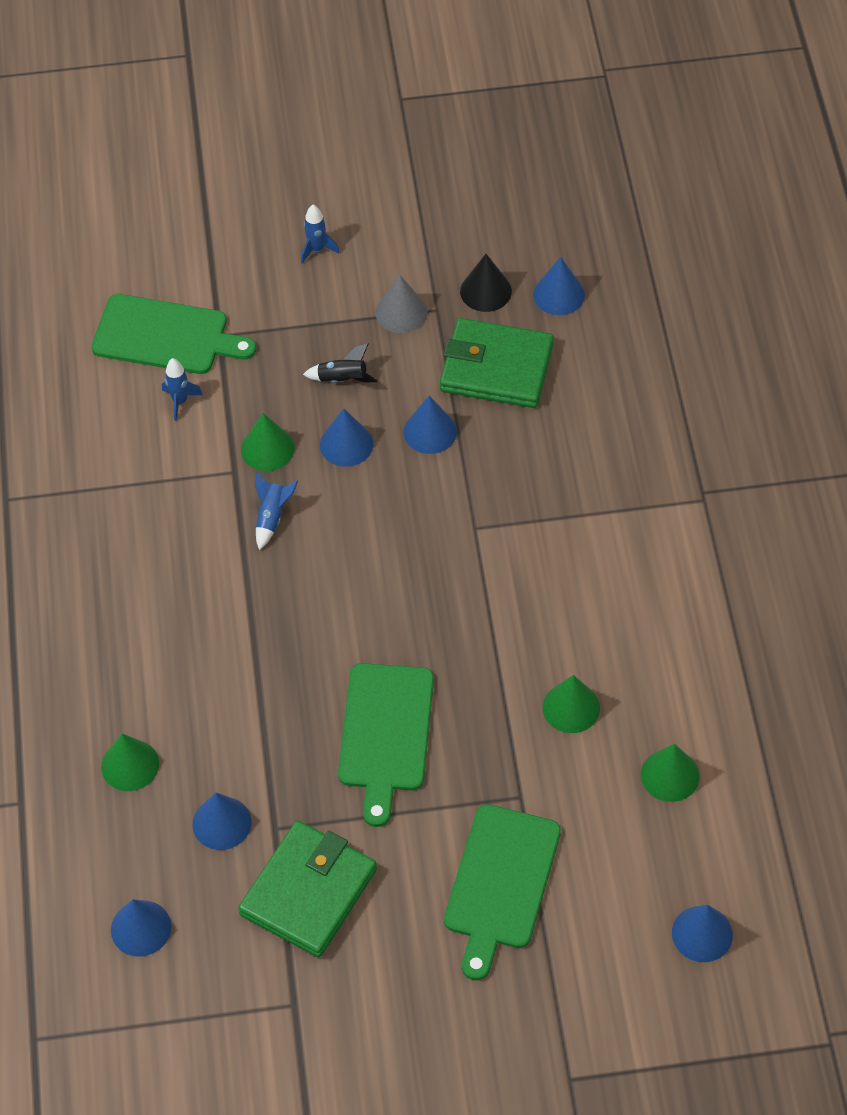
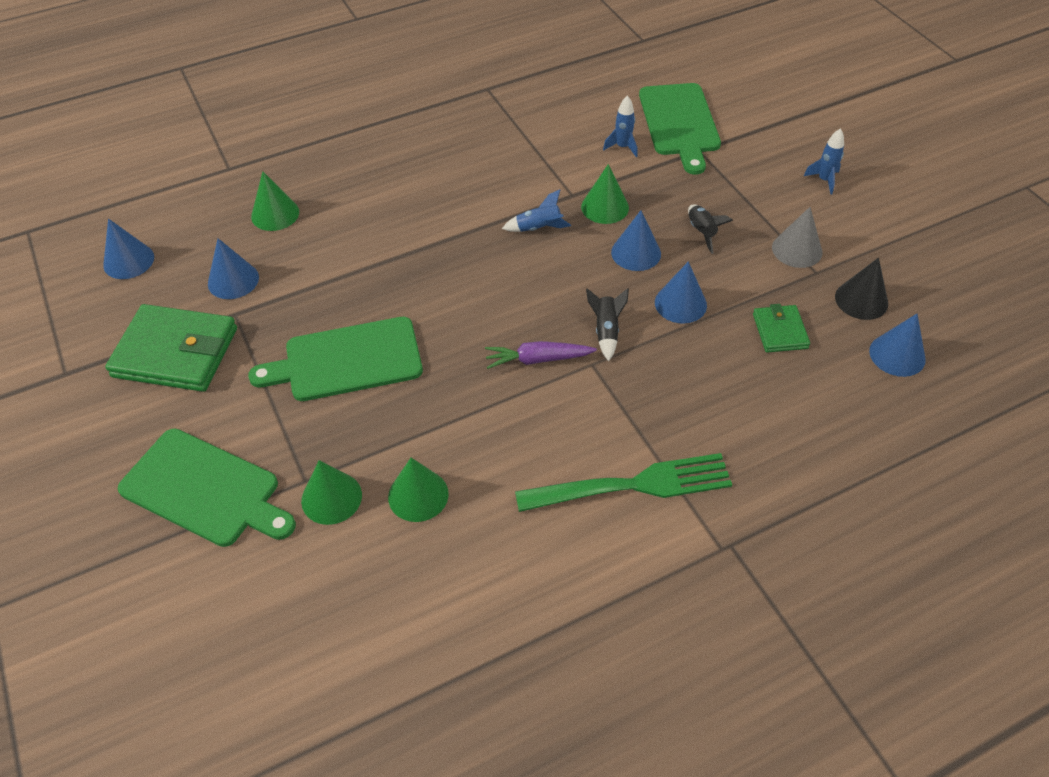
camera: 70 degrees right, 5 degrees down
(439, 503) = (606, 331): none -> black rocket
(451, 570) = (537, 359): none -> purple carrot
(496, 368) = (780, 331): green wallet -> green wallet, size x0.52
(500, 883) = (205, 490): green cutting board -> green cutting board turned 150 degrees counterclockwise
(621, 541) = (632, 485): none -> green fork
(670, 775) = (362, 607): green cone -> green cone (331, 498)
(702, 933) = (171, 692): blue cone -> none

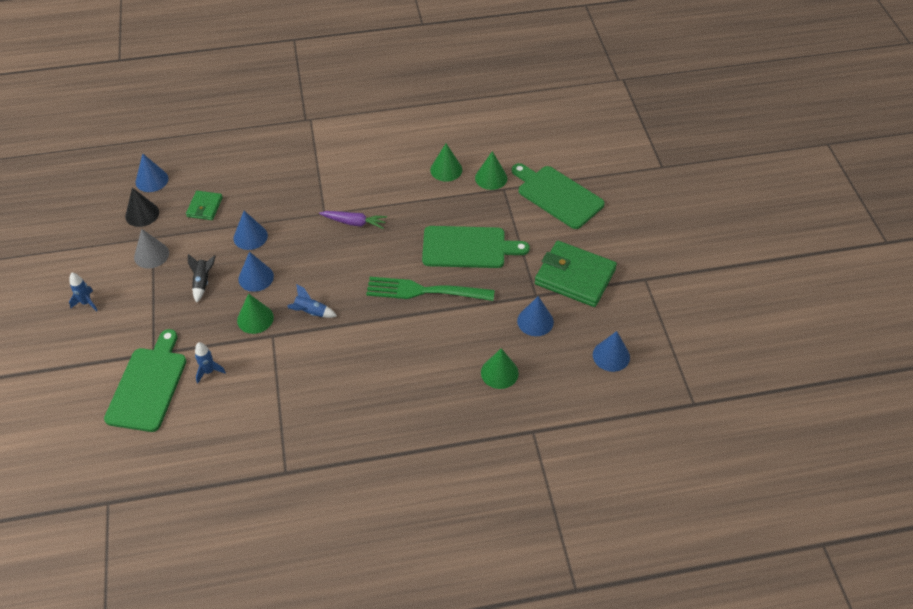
camera: 165 degrees left, 0 degrees up
(606, 331) = (305, 230): black rocket -> none
(632, 485) = (336, 151): green fork -> green fork (424, 291)

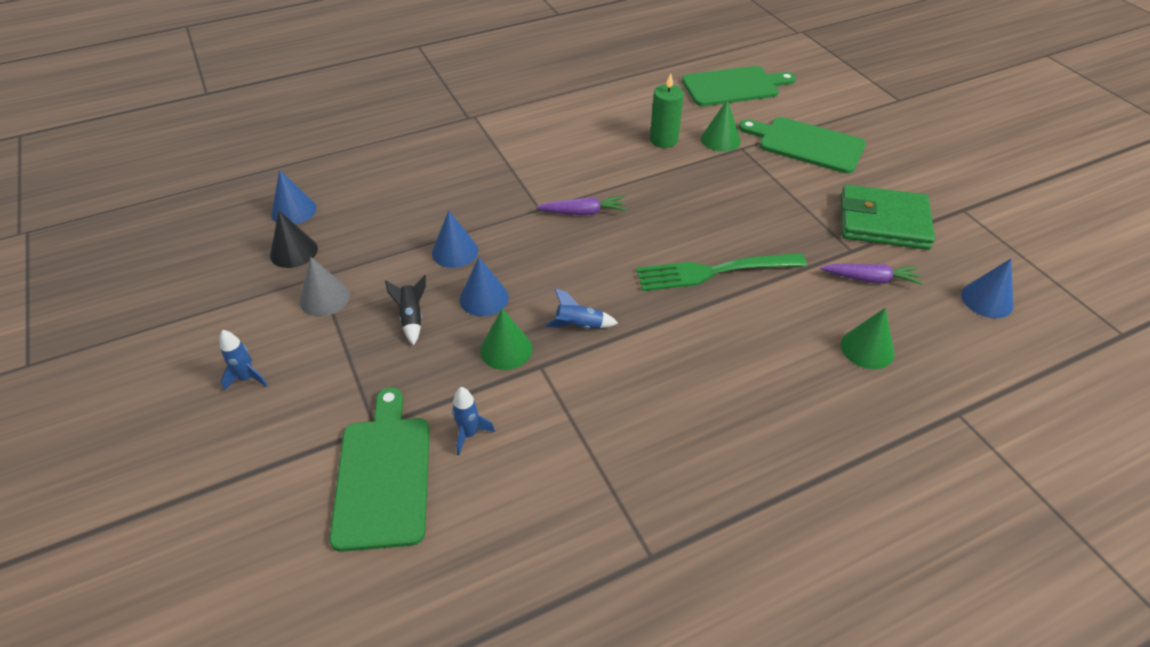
camera: 15 degrees left, 5 degrees down
(205, 207) = (378, 229): green wallet -> none
(446, 170) = (663, 140): green cone -> green candle
(468, 247) = (738, 214): green cutting board -> green cutting board (734, 86)
(535, 321) = (870, 279): blue cone -> purple carrot

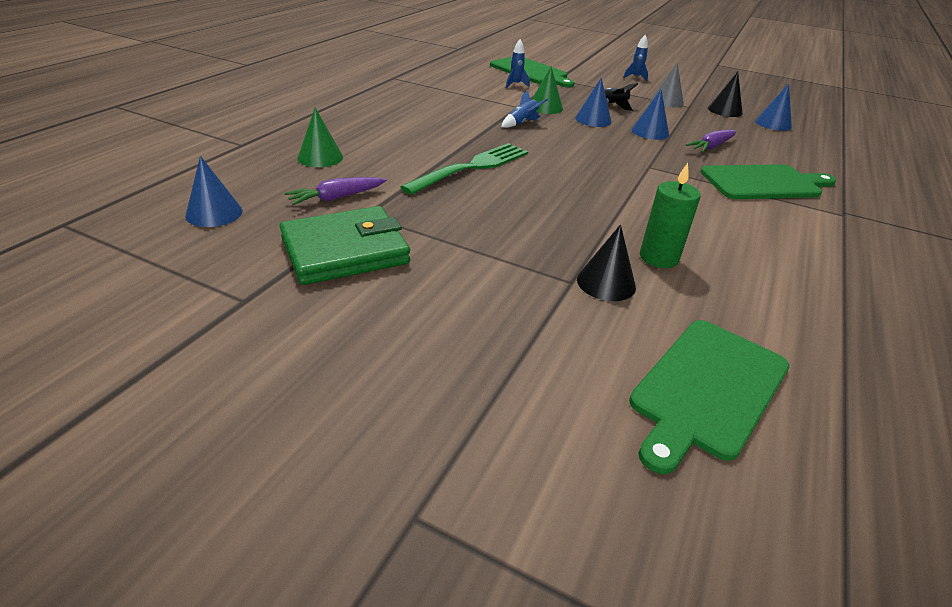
camera: 140 degrees right, 10 degrees down
(583, 212) = (617, 173): purple carrot -> purple carrot (711, 147)
(720, 139) = (606, 283): green cone -> black cone
(806, 144) = (502, 320): green cutting board -> green cutting board (764, 183)

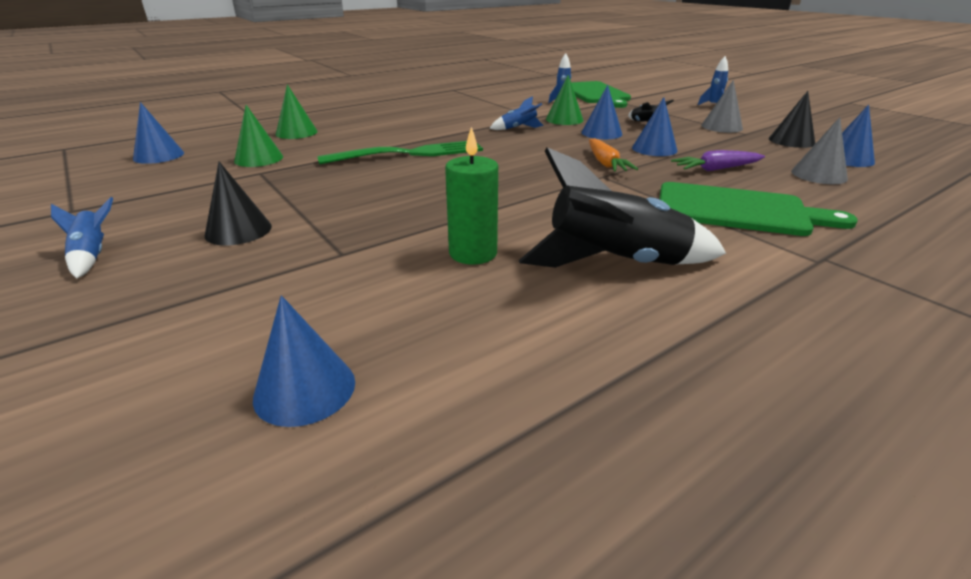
camera: 30 degrees right, 5 degrees down
(336, 198) = (259, 159): purple carrot -> green cone
(345, 251) = (198, 193): green wallet -> none
(366, 340) = (92, 255): none -> blue rocket
(606, 283) = (374, 262): black cone -> black cone (238, 230)
(636, 153) = (605, 163): none -> orange carrot
(707, 389) = (305, 389): green cutting board -> blue cone
(750, 244) = (615, 263): none -> black rocket
(773, 142) = (818, 175): none -> grey cone

